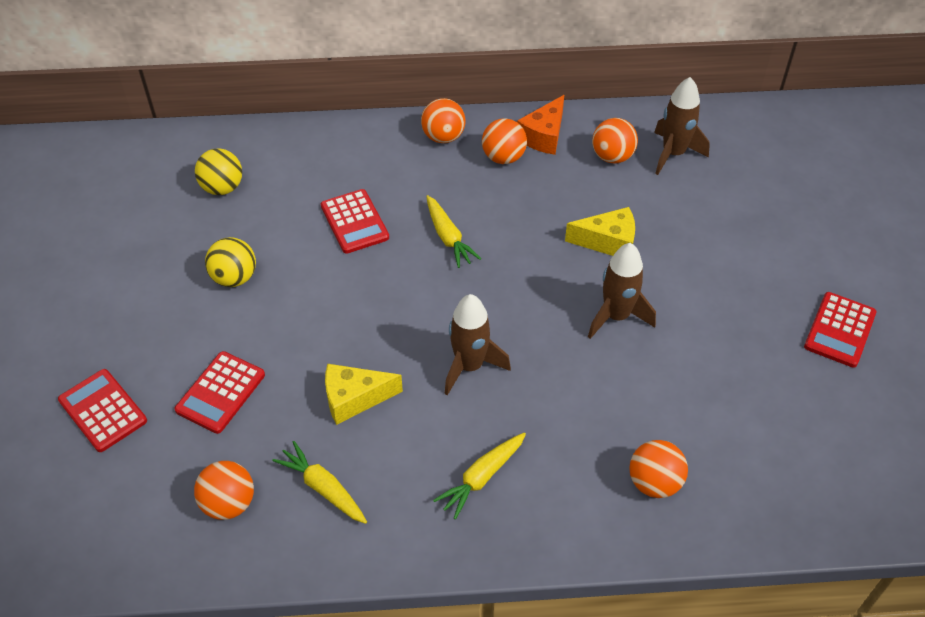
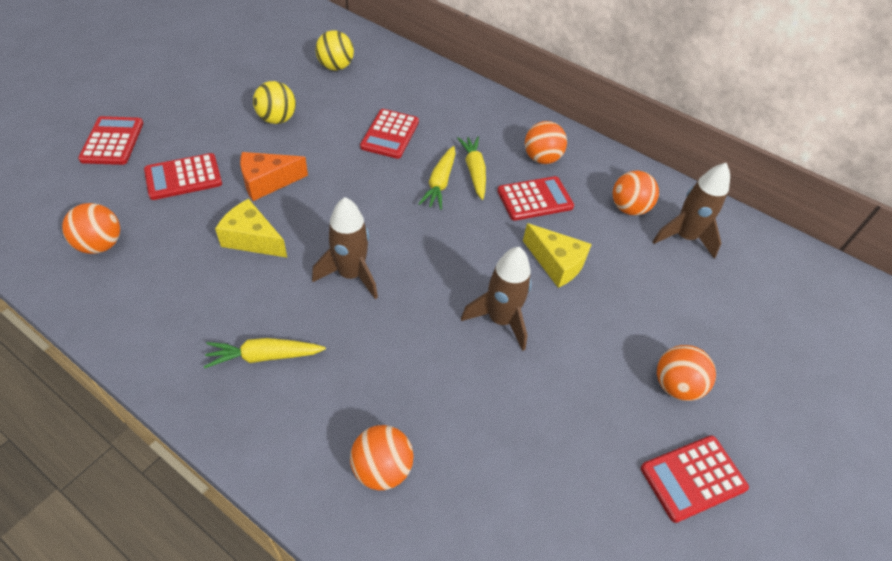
camera: 35 degrees right, 0 degrees up
(323, 488) = (161, 279): yellow carrot -> yellow carrot (474, 171)
(443, 137) = (513, 121): orange ball -> orange ball (676, 385)
(536, 198) = (535, 199): none -> red calculator
(544, 136) = (589, 163): orange cheese -> orange cheese (267, 182)

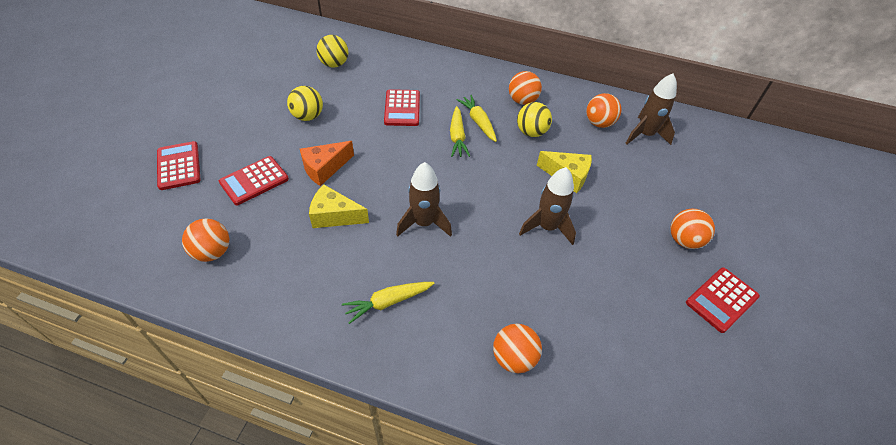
camera: 15 degrees left, 0 degrees up
(535, 199) = (531, 132): red calculator -> yellow ball

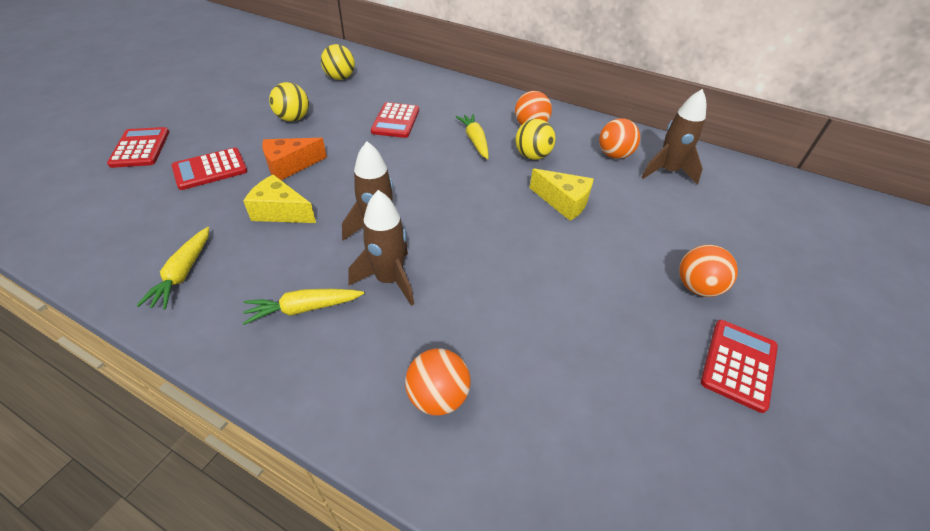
camera: 10 degrees right, 5 degrees down
(212, 252) = (131, 231): orange ball -> none
(457, 137) = (446, 152): yellow carrot -> yellow carrot (183, 274)
(547, 227) = (524, 252): brown rocket -> brown rocket (389, 280)
(721, 300) = (738, 364): red calculator -> red calculator turned 150 degrees clockwise

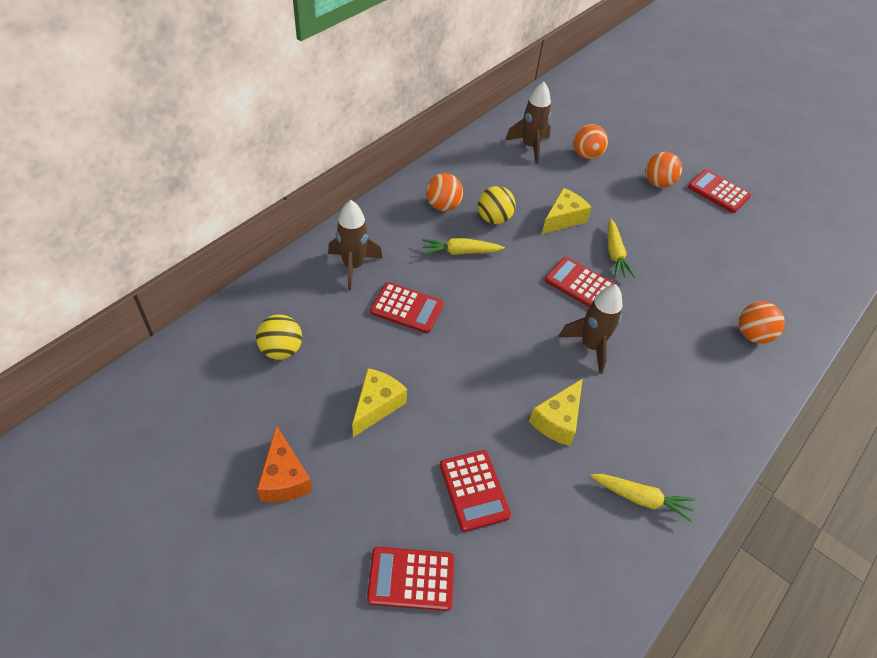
camera: 80 degrees left, 5 degrees up
(290, 166) = (479, 411): orange cheese -> orange cheese (284, 478)
(293, 118) = (377, 405): yellow ball -> yellow cheese
(303, 309) = (681, 405): yellow carrot -> yellow carrot (615, 254)
(389, 280) = (650, 346): brown rocket -> brown rocket (353, 266)
(467, 219) = (579, 284): none -> red calculator
(614, 155) = (501, 168): orange ball -> orange ball (586, 155)

